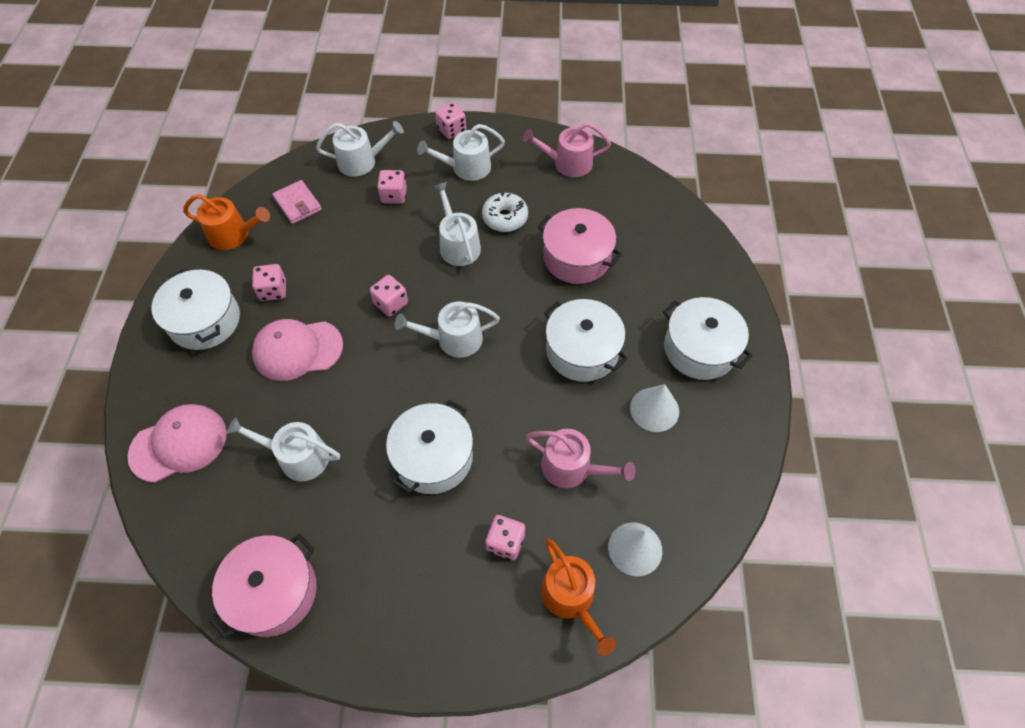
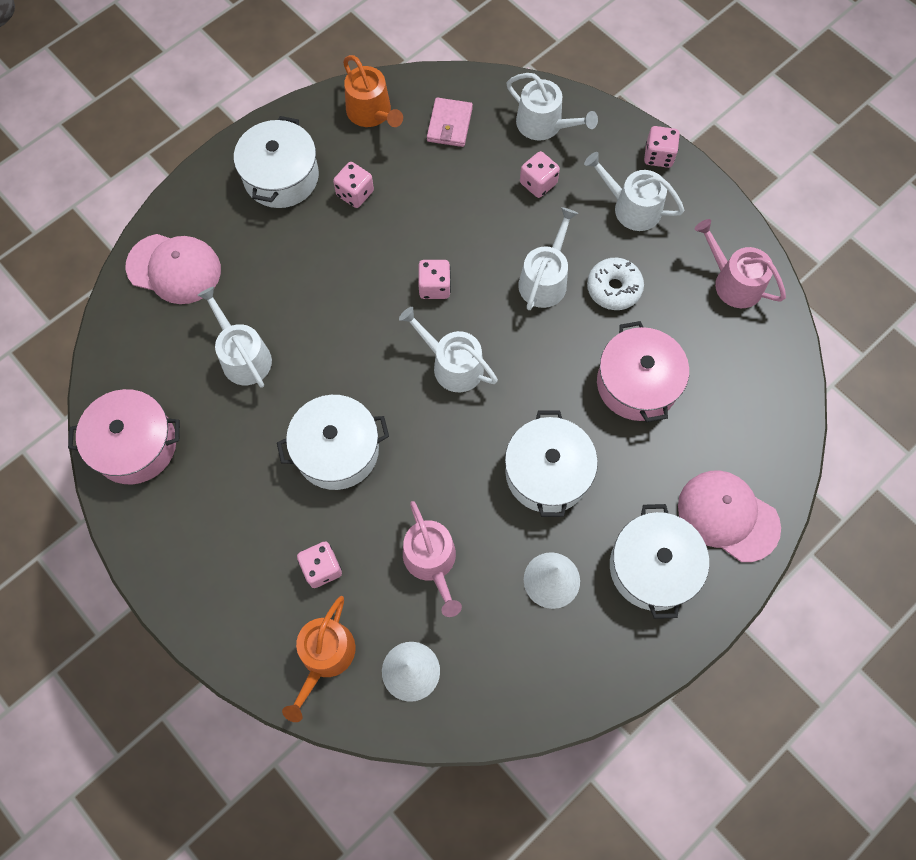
camera: 45 degrees right, 10 degrees up
(297, 350) = (324, 264): pink cap -> pink cap (728, 516)

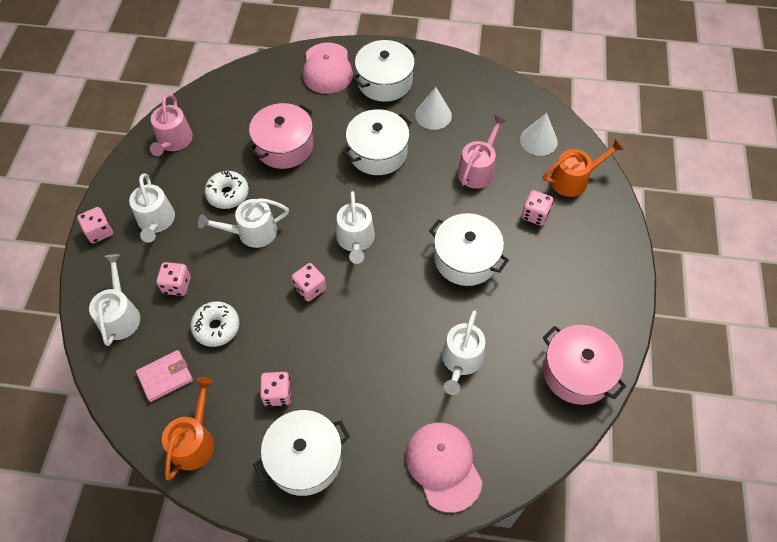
camera: 130 degrees left, 10 degrees down
(463, 188) = (216, 327): none -> white donut

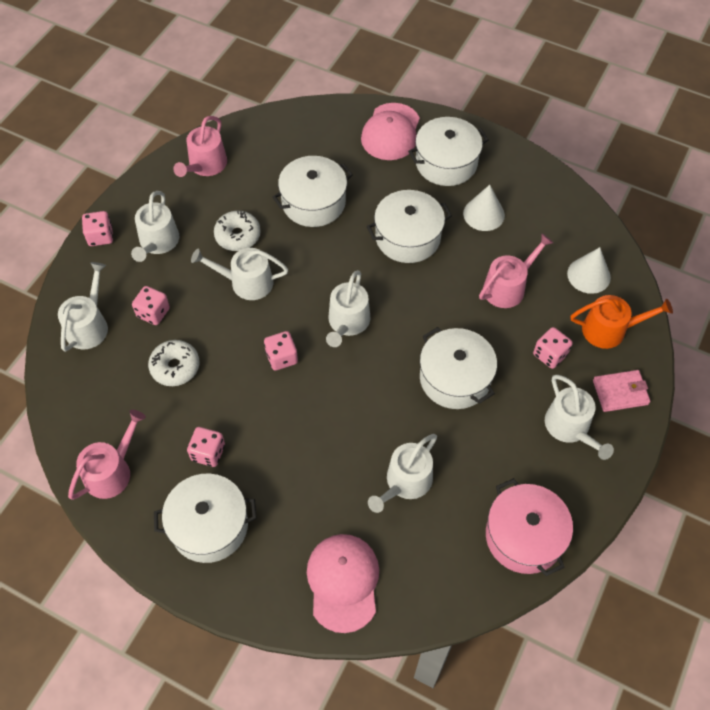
camera: 20 degrees right, 0 degrees up
(165, 377) = (108, 400): pink wallet -> pink wallet (620, 392)
(194, 441) = (112, 471): orange watering can -> pink watering can
(284, 146) = (313, 202): pink pot -> white pot
(576, 269) = (570, 427): none -> white watering can

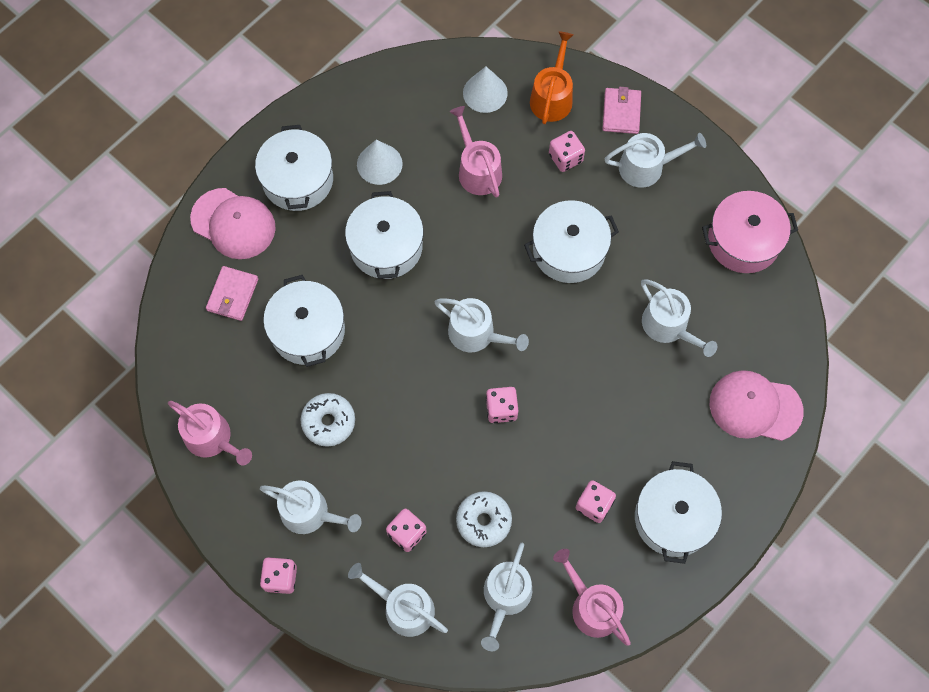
camera: 75 degrees left, 10 degrees up
(246, 282) = (395, 425): white watering can -> white watering can (505, 597)
(329, 147) = (232, 295): none -> pink wallet

